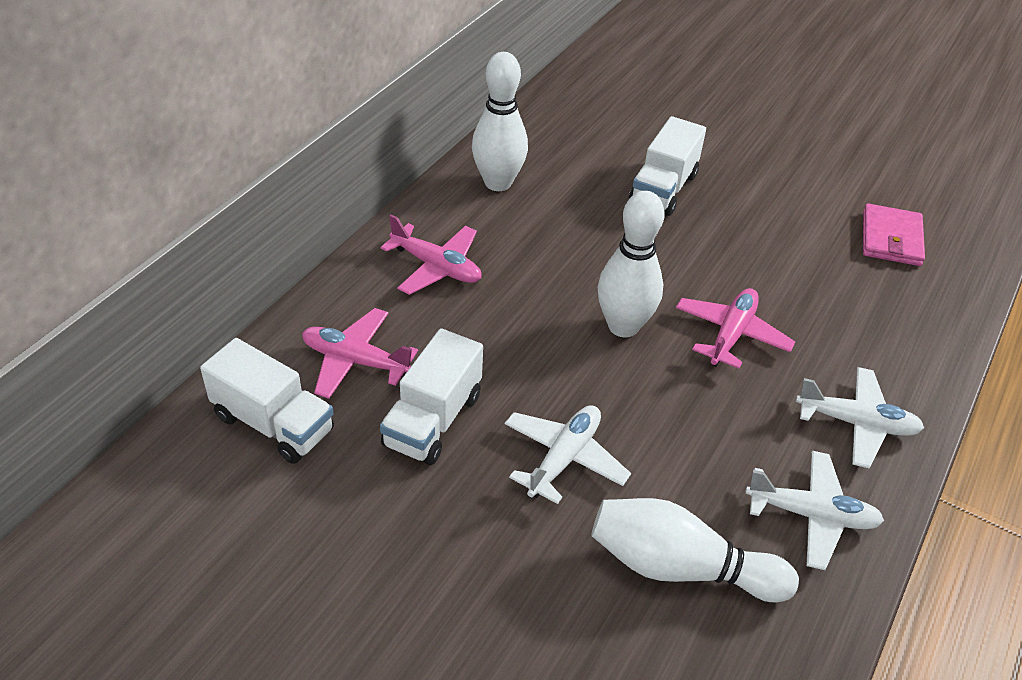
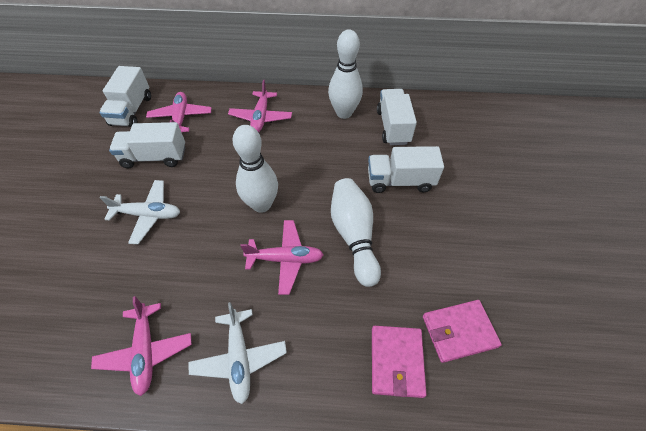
camera: 65 degrees right, 10 degrees up
(562, 153) = (393, 127): none -> white truck
(679, 567) = (87, 292): white bowling pin -> white bowling pin (354, 235)
(811, 515) = (146, 351): white plane -> pink plane
(908, 297) = (396, 361): none -> pink wallet

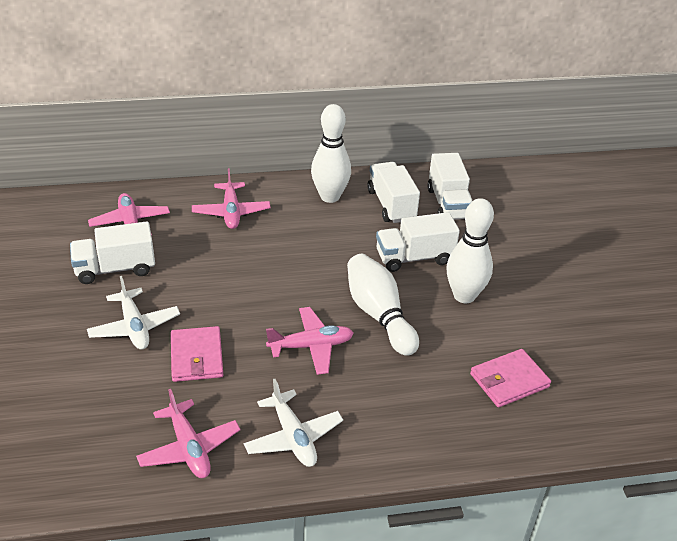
camera: 15 degrees left, 15 degrees down
(132, 111) = (62, 222): white truck -> white truck (448, 204)
(148, 215) = (134, 327): white plane -> white plane turned 75 degrees clockwise
(261, 204) = (265, 300): white bowling pin -> white bowling pin (464, 296)
(396, 361) = (454, 414): pink wallet -> pink wallet (197, 357)

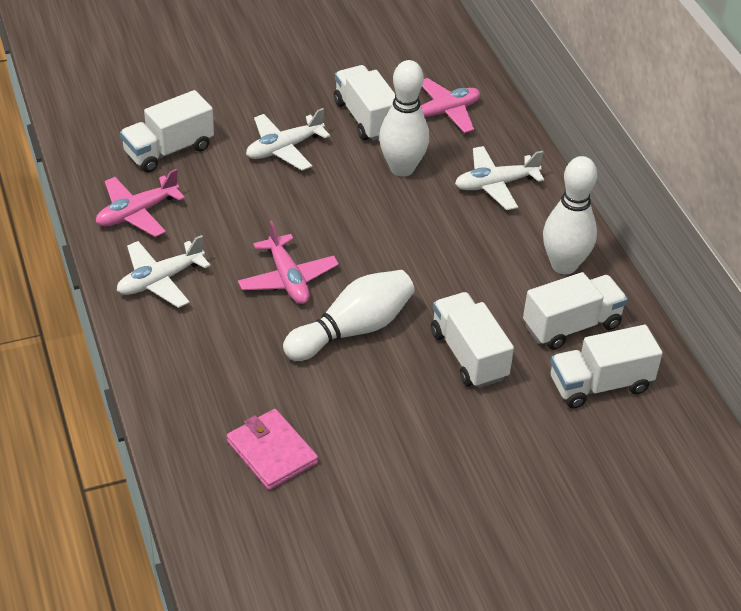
camera: 80 degrees right, 5 degrees up
(99, 413) = (169, 150): none -> white truck
(197, 357) = (253, 198): pink wallet -> none
(231, 212) = (495, 184): pink plane -> white plane
(464, 296) = (410, 407): white bowling pin -> white bowling pin (402, 168)

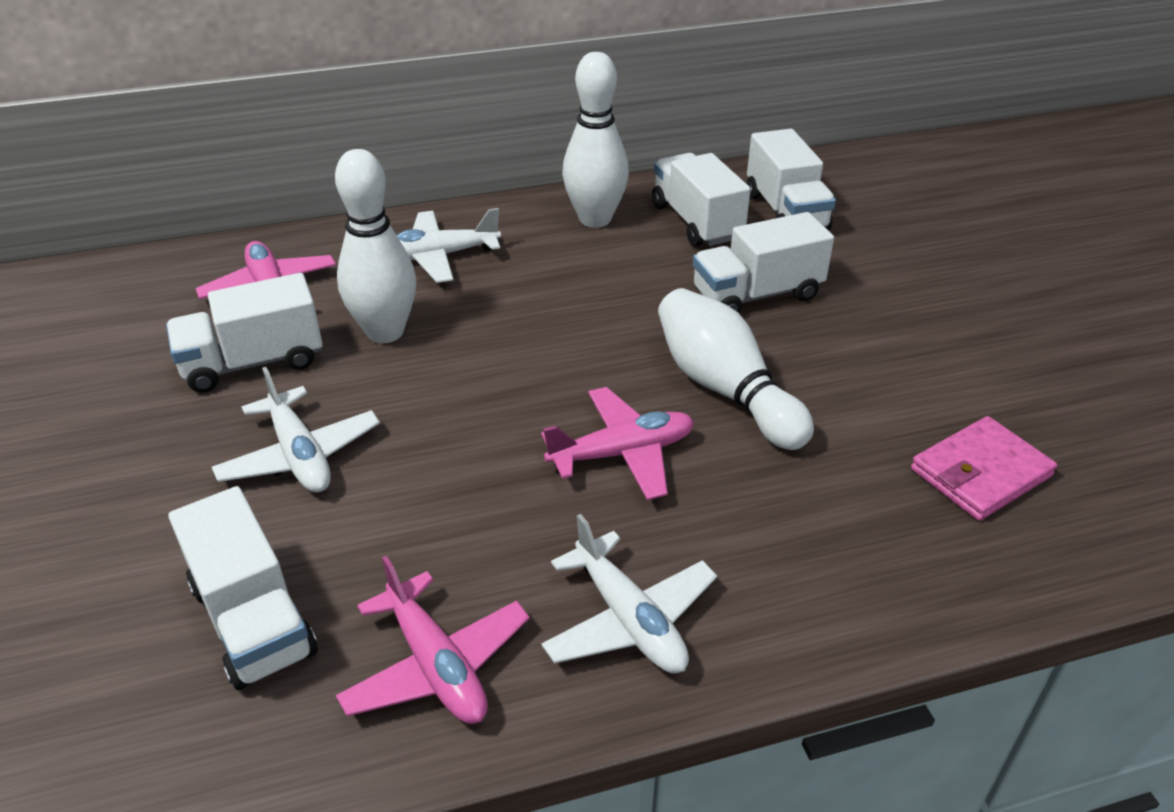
camera: 85 degrees left, 5 degrees down
(495, 184) = (438, 256): white plane -> white plane turned 90 degrees clockwise

